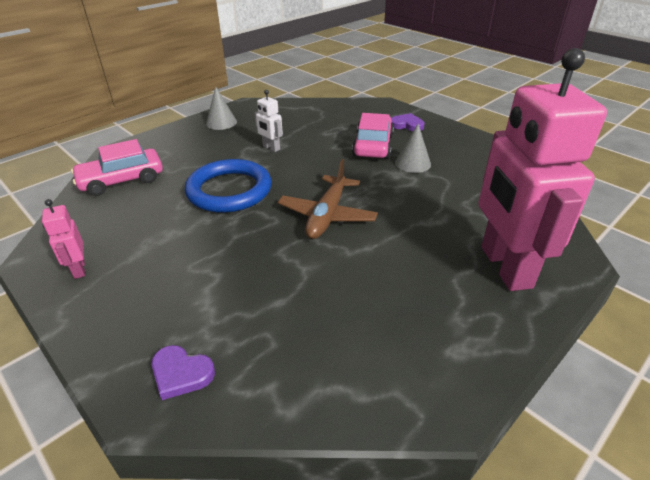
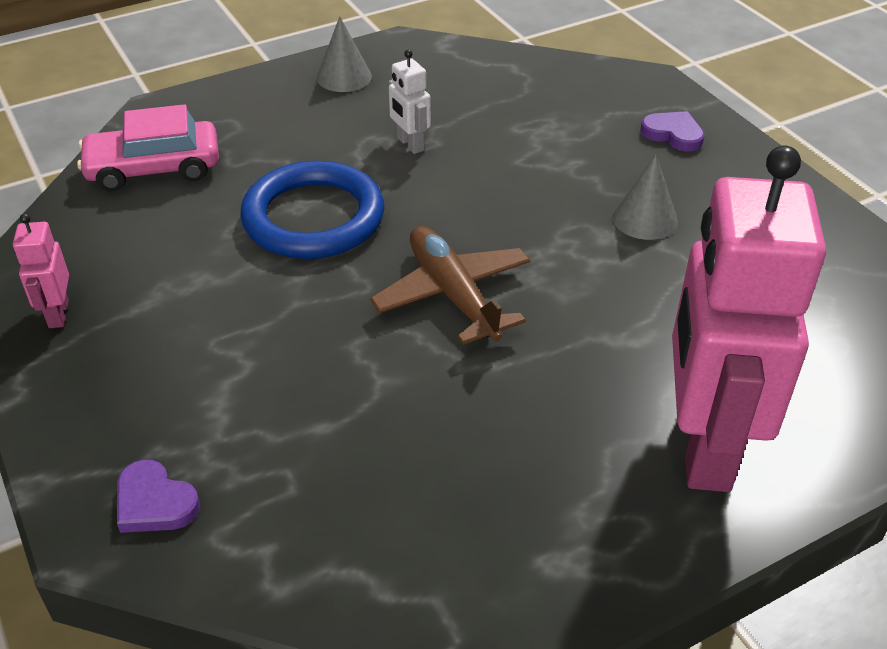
camera: 15 degrees right, 5 degrees up
(327, 215) = (452, 294): brown plane -> brown plane turned 120 degrees clockwise
(373, 145) = (589, 169): pink car -> none

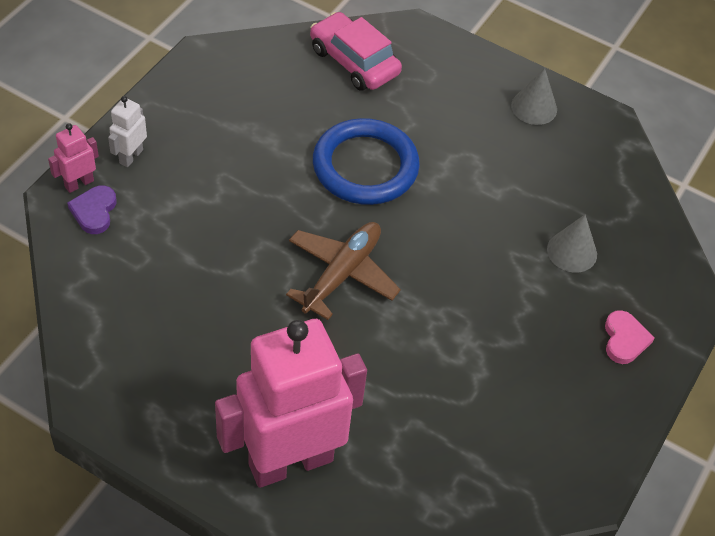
camera: 55 degrees right, 10 degrees up
(58, 314) = (199, 92): pink robot -> pink robot (79, 183)
(410, 144) = (483, 182): white robot -> white robot (131, 156)
(644, 219) = (501, 355): grey cone -> grey cone (572, 251)
(673, 134) = (624, 339): purple heart -> pink heart

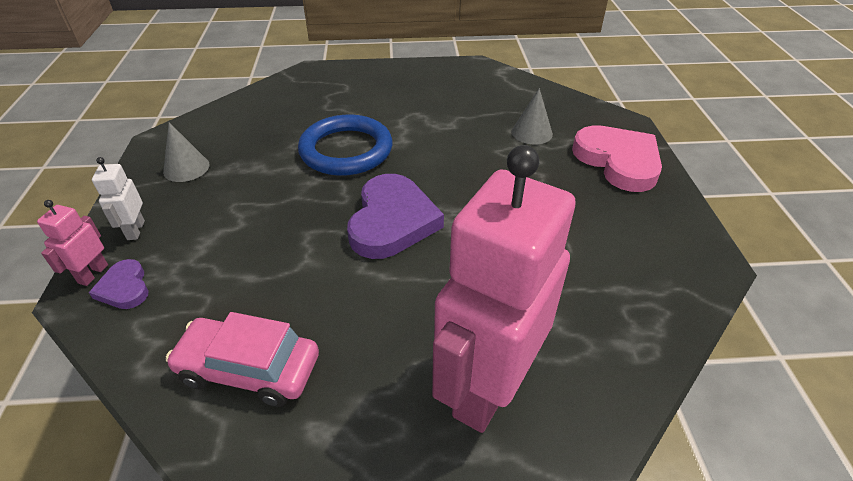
camera: 30 degrees left, 10 degrees down
(342, 273) = (392, 221): brown plane -> purple heart
(354, 61) = (283, 100): pink car -> pink car (249, 369)
(534, 107) = (427, 76): grey cone -> grey cone (186, 168)
(624, 339) = (618, 161): pink heart -> pink heart, size x2.01

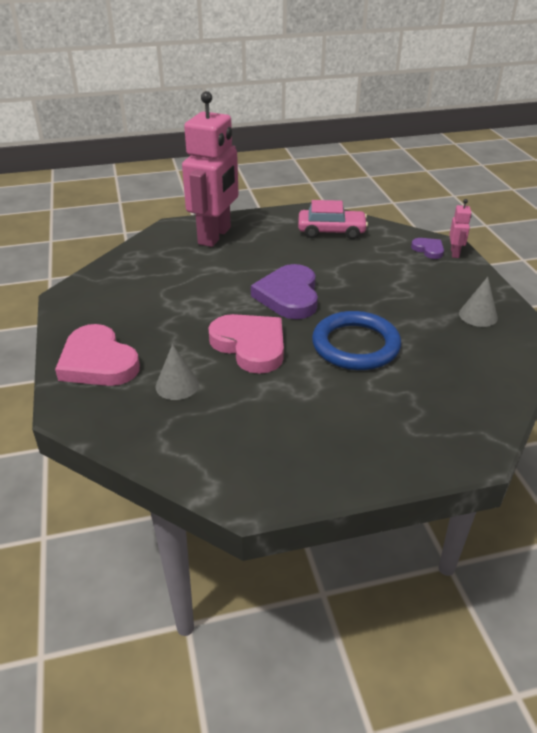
camera: 170 degrees right, 5 degrees down
(135, 230) = (460, 274): white robot -> none
(456, 161) = (250, 346): none -> pink heart

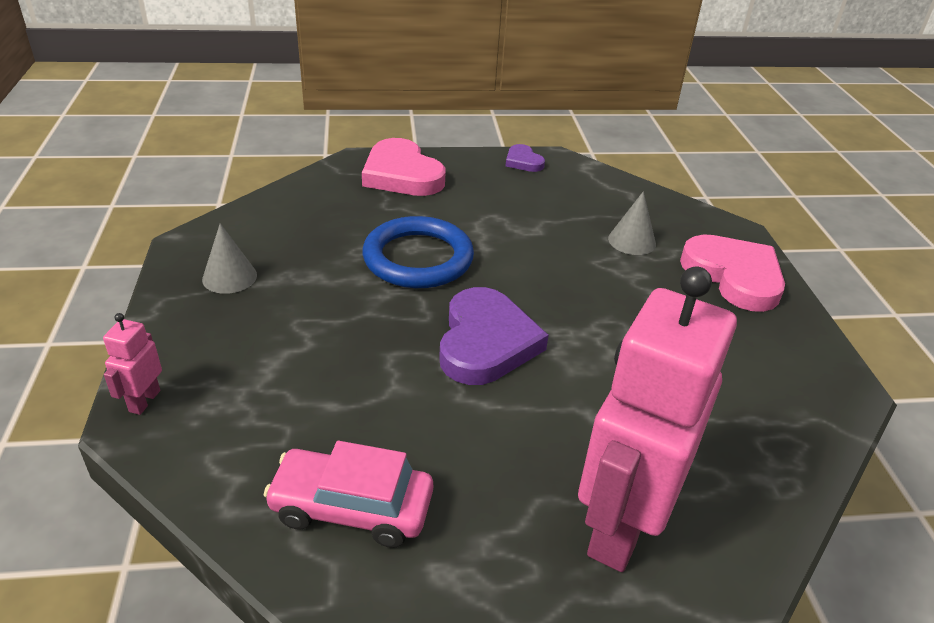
camera: 175 degrees left, 0 degrees up
(250, 346) = (549, 273): pink heart -> pink heart (402, 174)
(428, 250) = (186, 417): purple heart -> purple heart (523, 161)

